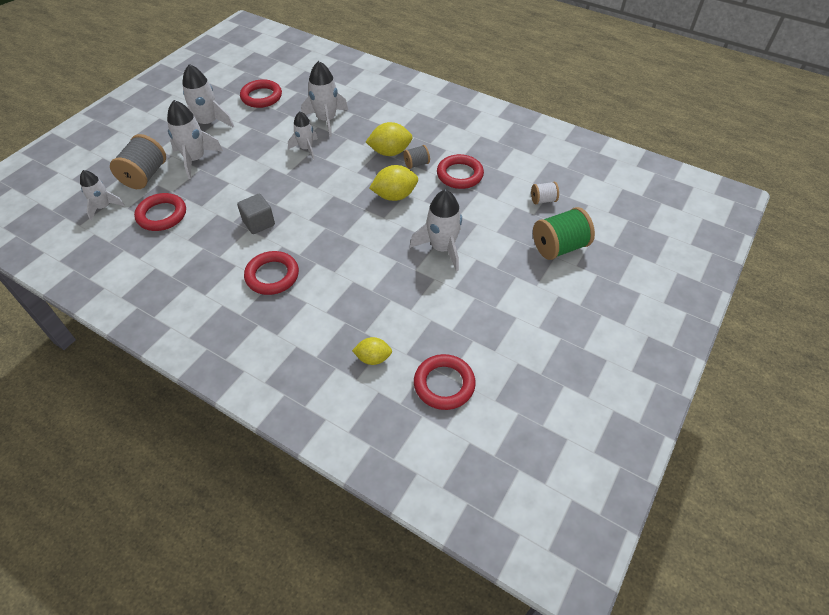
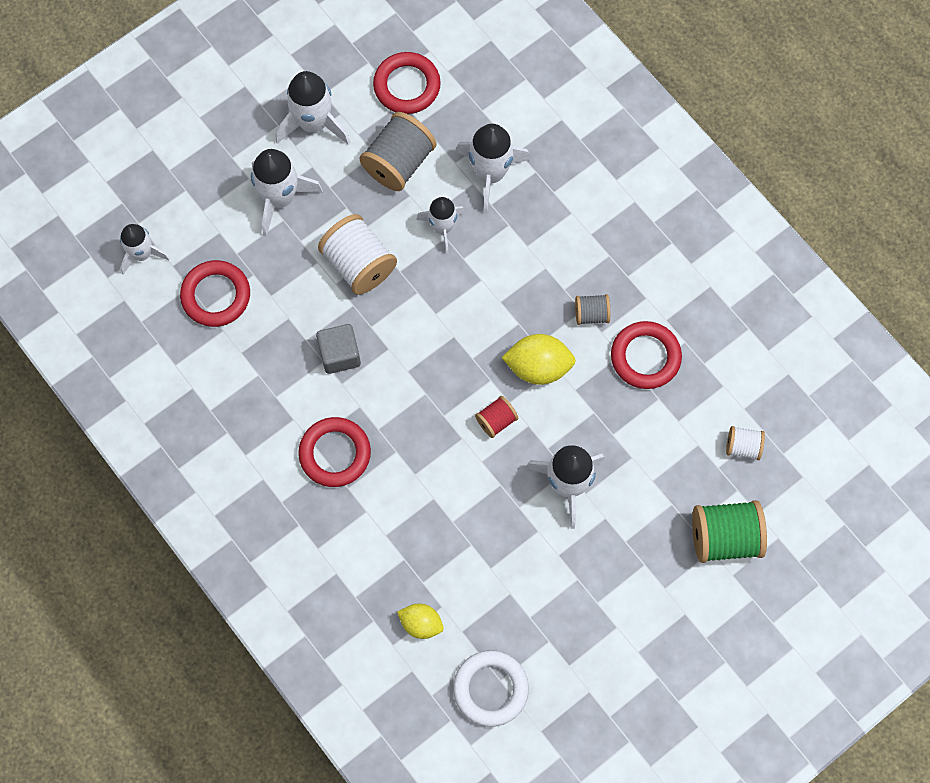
camera: 20 degrees right, 20 degrees up
(145, 176) = (205, 209): grey spool -> grey spool (399, 163)
(257, 177) = (359, 264): none -> white spool
(379, 228) = (496, 420): none -> red spool
(390, 152) = (561, 276): yellow lemon -> none
(444, 384) = (490, 689): red ring -> white ring

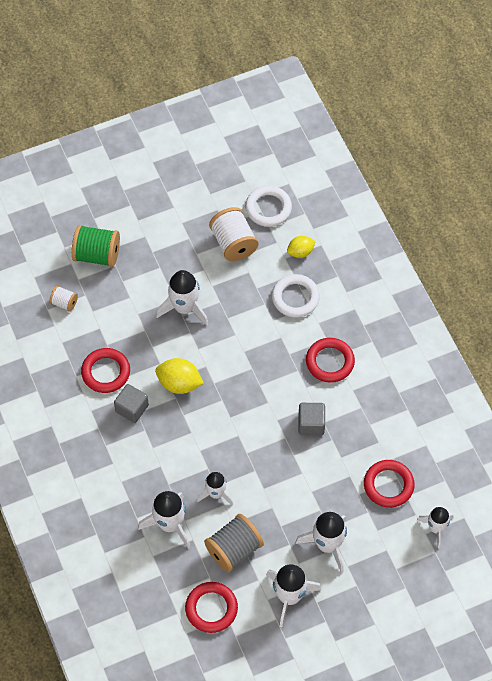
camera: 165 degrees left, 10 degrees down
(359, 264) = (282, 482): white spool -> white spool (233, 243)
(409, 543) = (295, 298): none -> white ring
(421, 623) = (300, 252): yellow lemon -> yellow lemon turned 60 degrees counterclockwise
(496, 420) = (218, 356): red spool -> none
(591, 314) = (132, 408): grey spool -> grey cube

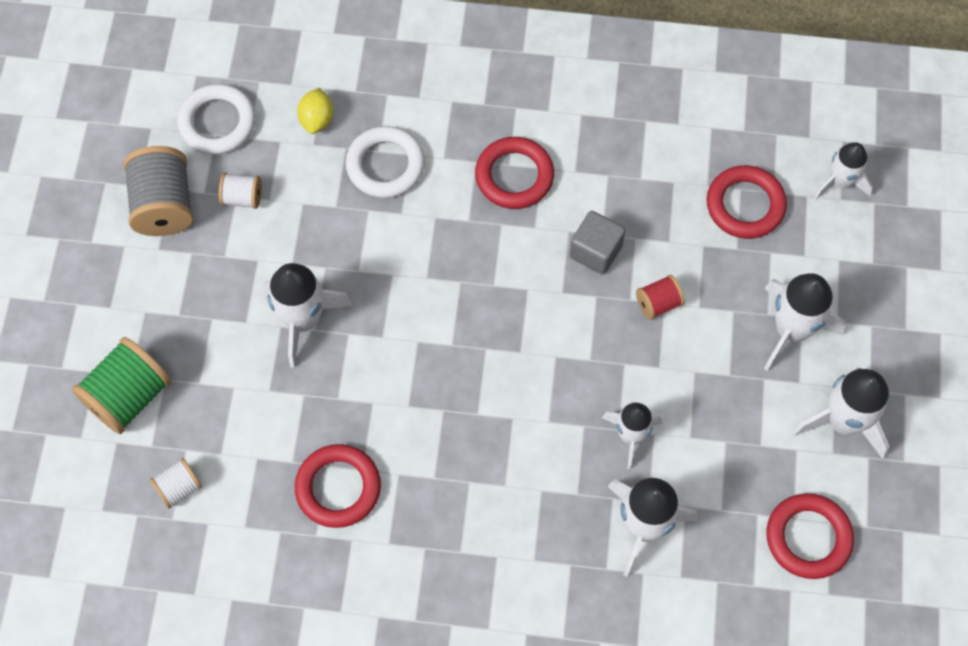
camera: 60 degrees left, 5 degrees up
(132, 408) = (423, 481): grey cube -> none
(179, 383) = (423, 392): yellow lemon -> none
(233, 243) = (242, 198): white spool -> white spool, size x0.53
(234, 549) = (732, 457): grey spool -> grey spool (164, 205)
(300, 470) = (658, 303): none -> red spool

